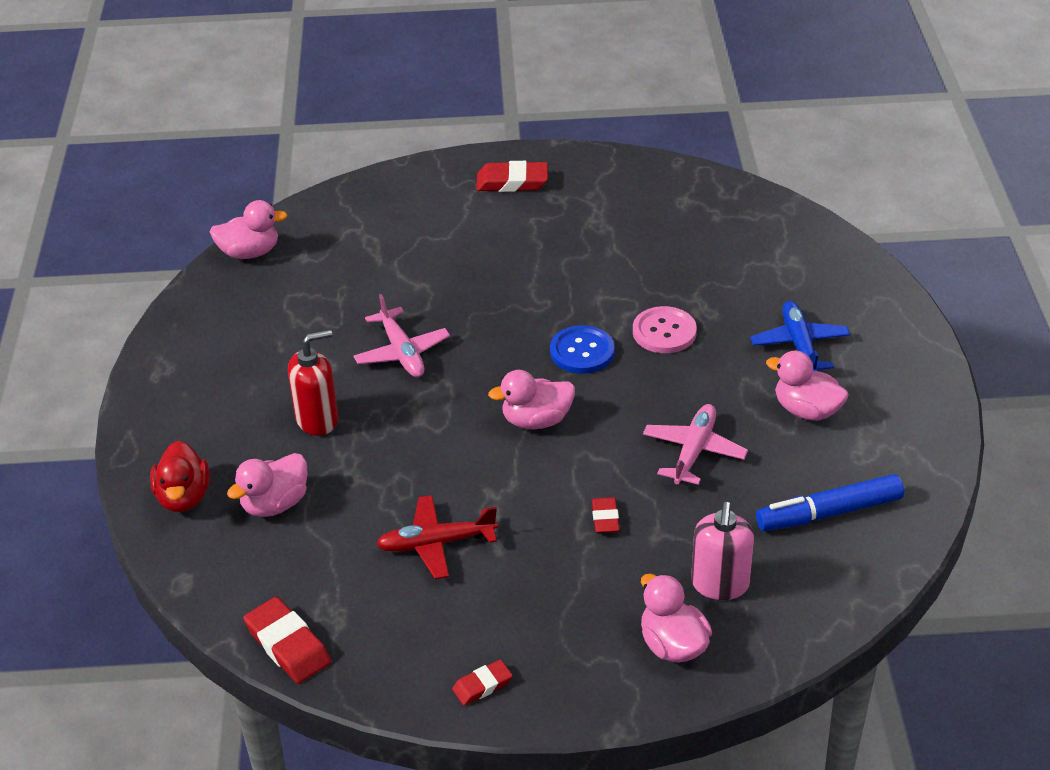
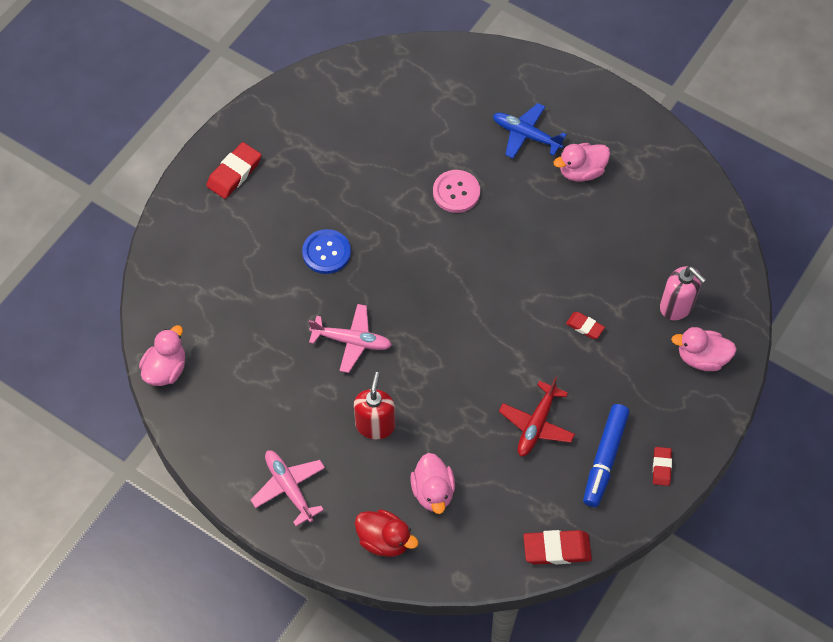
camera: 55 degrees left, 20 degrees up
(536, 420) = (476, 308): pink duck -> none
(582, 351) = (436, 245): blue button -> blue button (326, 252)
(694, 451) = (568, 248): pink plane -> pink plane (289, 488)
(828, 513) = (665, 219): blue marker -> blue marker (604, 459)

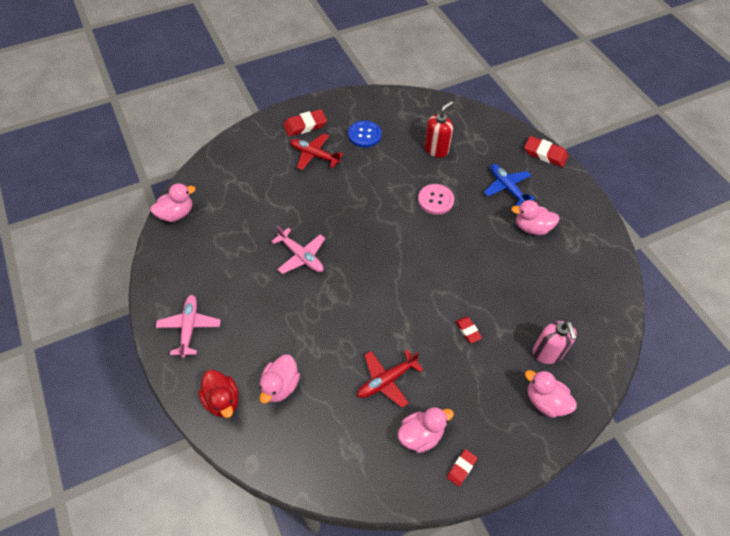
camera: 30 degrees right, 5 degrees down
(275, 208) = (314, 155): none -> red plane
(326, 252) = (325, 195): blue button -> blue button (364, 135)
(375, 425) = (275, 318): red soap dispenser -> red soap dispenser (436, 149)
(557, 549) = (338, 484): red eraser -> red eraser (545, 154)
(604, 459) = (421, 435): blue marker -> pink duck

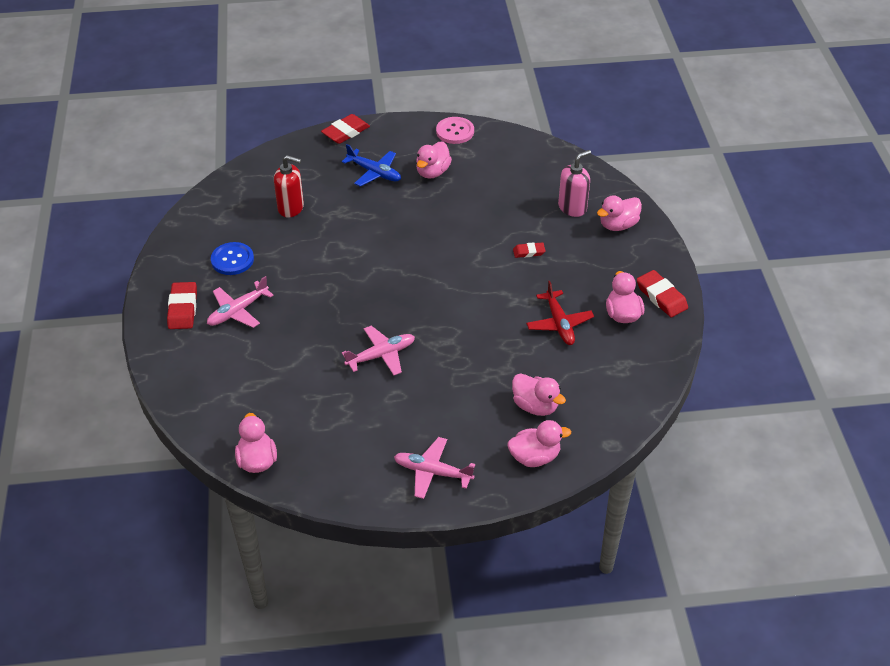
camera: 70 degrees left, 10 degrees down
(222, 400) = (534, 457): red duck -> pink duck
(314, 155) = (238, 311): red plane -> pink plane
(435, 200) = (361, 229): pink button -> pink button (455, 131)
(436, 149) = (291, 208): red soap dispenser -> red soap dispenser turned 135 degrees clockwise
(461, 468) = (661, 297): red eraser -> red eraser, size x1.71
(507, 188) = (374, 172): blue plane -> blue plane turned 135 degrees counterclockwise
(548, 353) = (572, 208): pink soap dispenser -> pink soap dispenser turned 45 degrees counterclockwise

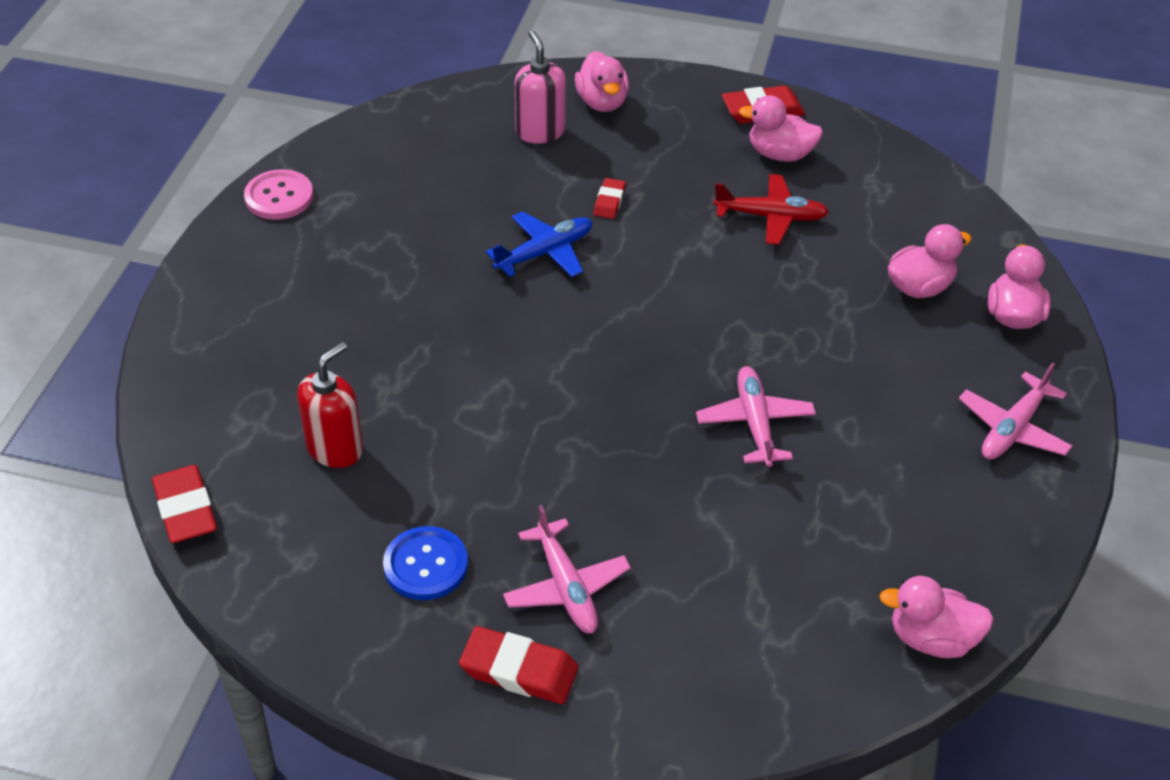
camera: 70 degrees left, 0 degrees up
(345, 132) = (178, 325): red eraser -> red eraser (185, 509)
(374, 172) = (314, 317): blue plane -> blue plane (544, 253)
(432, 172) = (362, 249): pink duck -> none

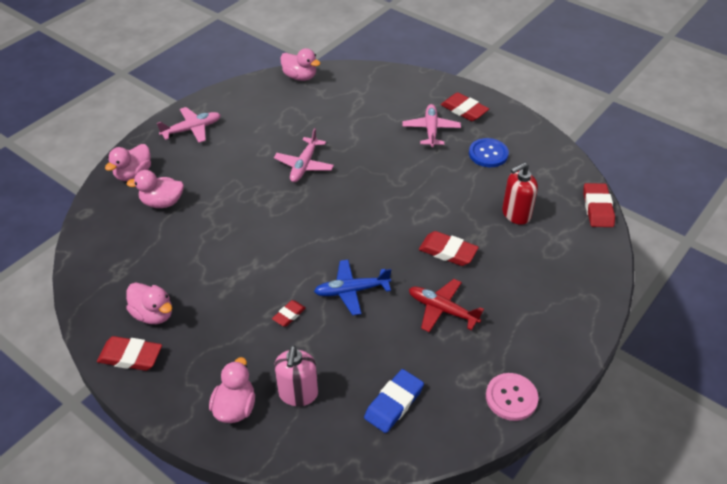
camera: 155 degrees left, 0 degrees up
(422, 153) = (394, 403): none -> blue eraser
(429, 349) = (448, 251): none -> red eraser
(770, 217) = (200, 270): red plane -> red plane (442, 310)

